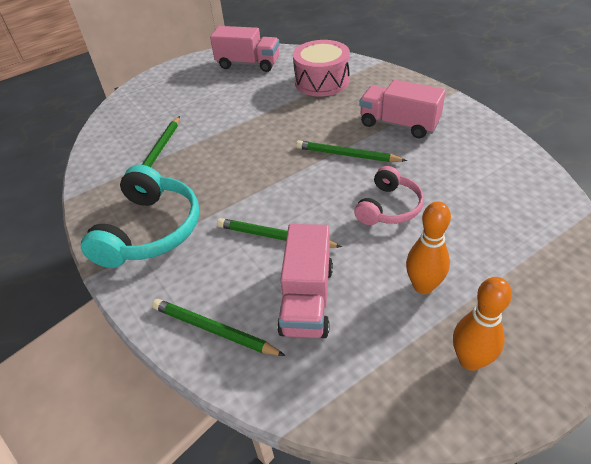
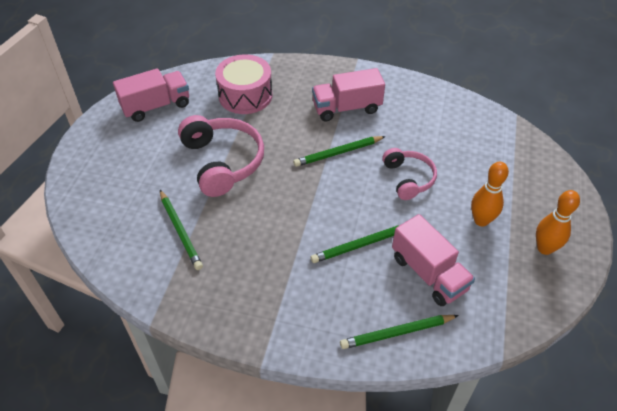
camera: 45 degrees left, 5 degrees up
(150, 230) = (264, 299): turquoise headphones -> none
(247, 119) = (223, 162): none -> pink headphones

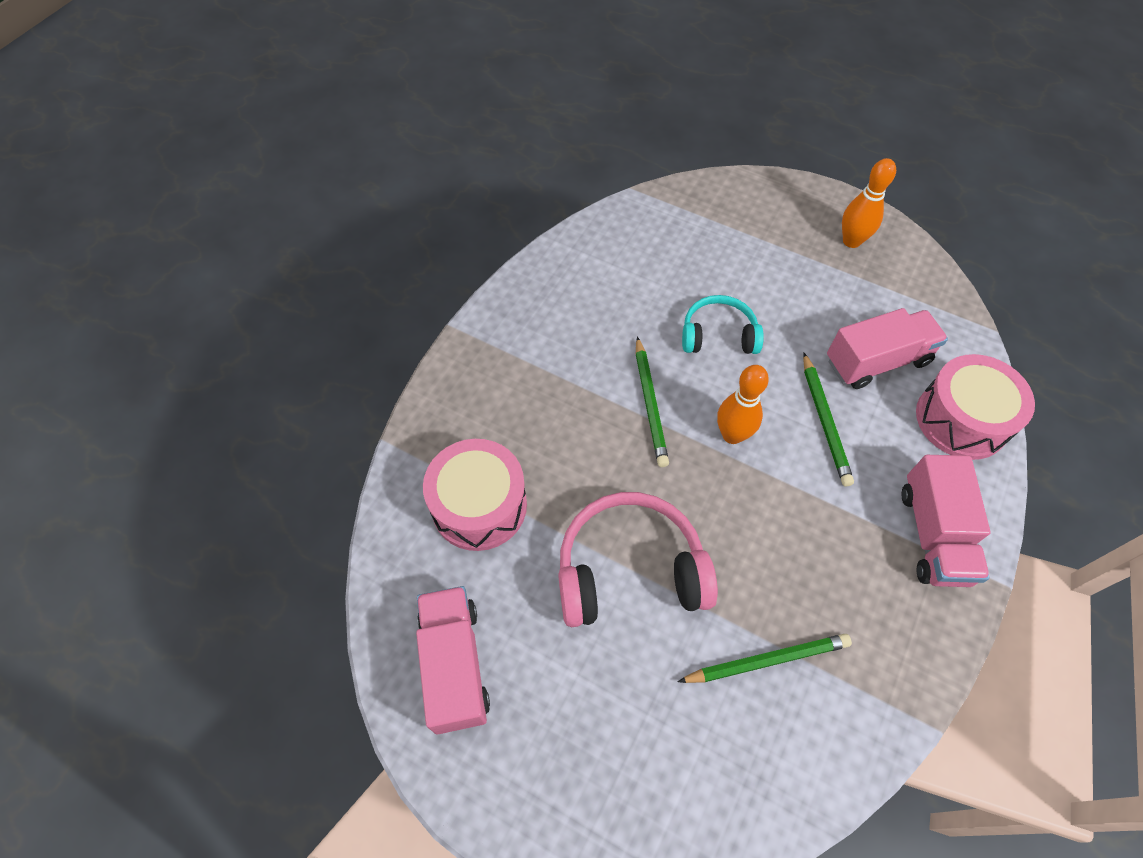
camera: 75 degrees left, 10 degrees up
(346, 108) = (558, 369): pink truck -> pink truck (933, 534)
(397, 333) = (961, 419): green pencil -> pink drum
(408, 178) = (718, 335): pink headphones -> turquoise headphones
(481, 220) = (802, 283): orange bowling pin -> orange bowling pin (732, 435)

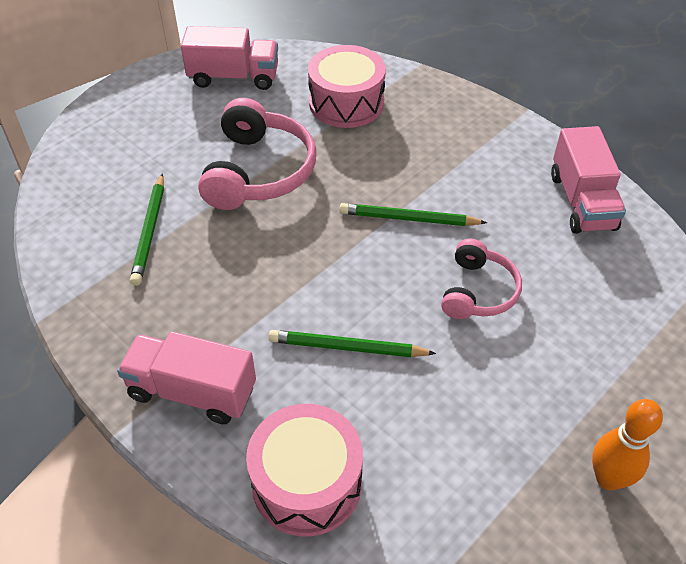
camera: 105 degrees right, 10 degrees down
(718, 335) = (478, 291): turquoise headphones -> pink headphones
(732, 435) = (356, 268): orange bowling pin -> none
(877, 361) = (409, 428): pink truck -> pink truck (582, 201)

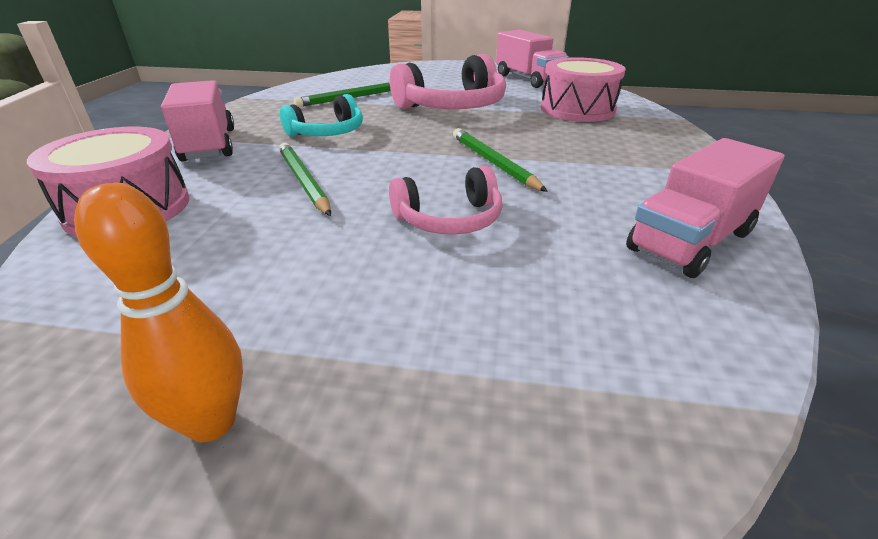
camera: 55 degrees right, 15 degrees down
(243, 289) = (328, 132): none -> turquoise headphones

